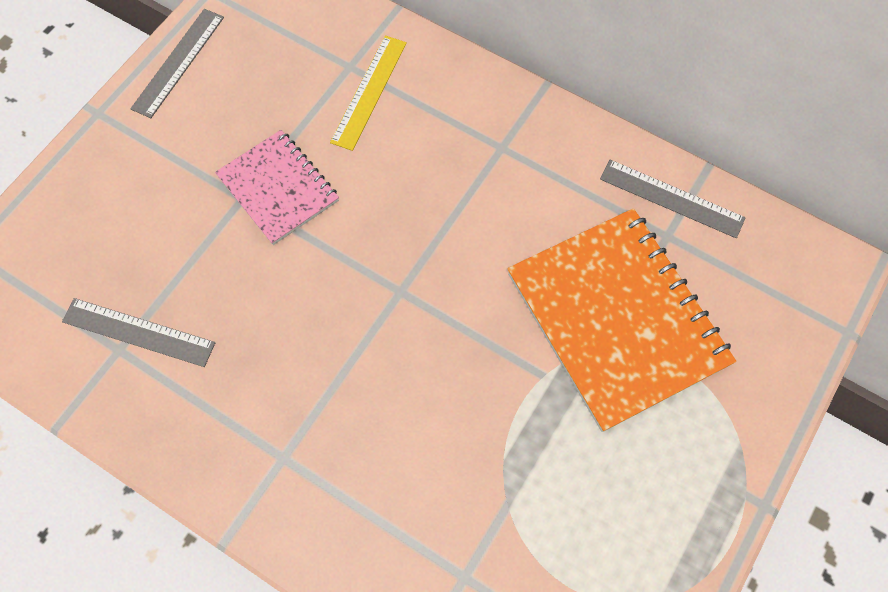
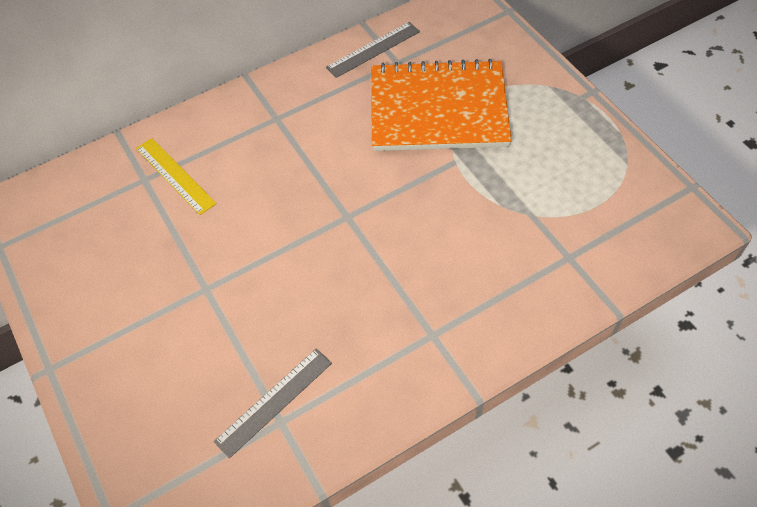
camera: 60 degrees left, 10 degrees down
(178, 62) = (48, 291): grey ruler -> none
(278, 189) = (214, 262): pink notebook -> none

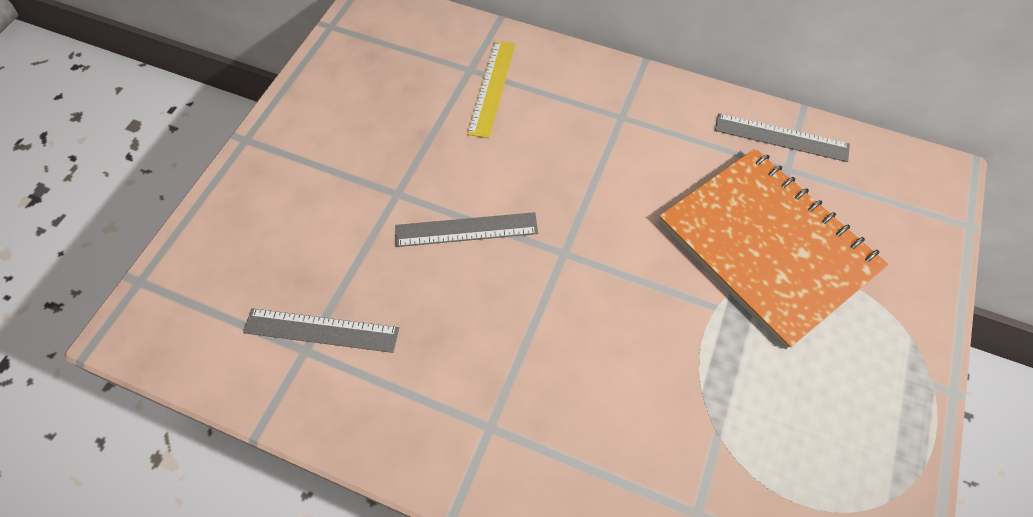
camera: 50 degrees right, 5 degrees up
(277, 262) = (466, 230): none -> grey ruler

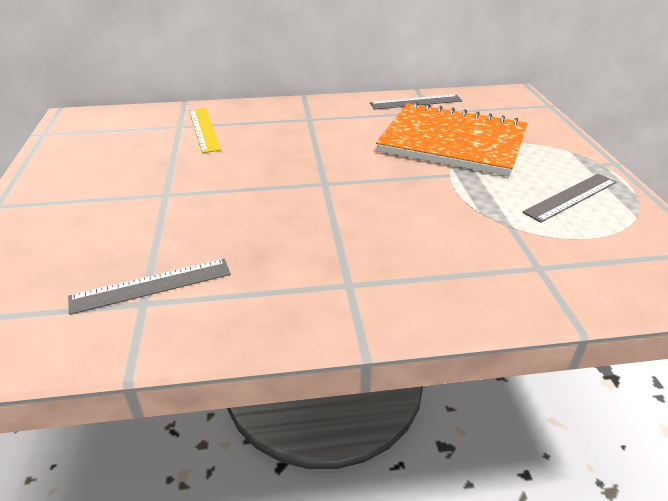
camera: 30 degrees left, 25 degrees down
(466, 230) = (239, 194): grey ruler -> grey ruler (571, 197)

